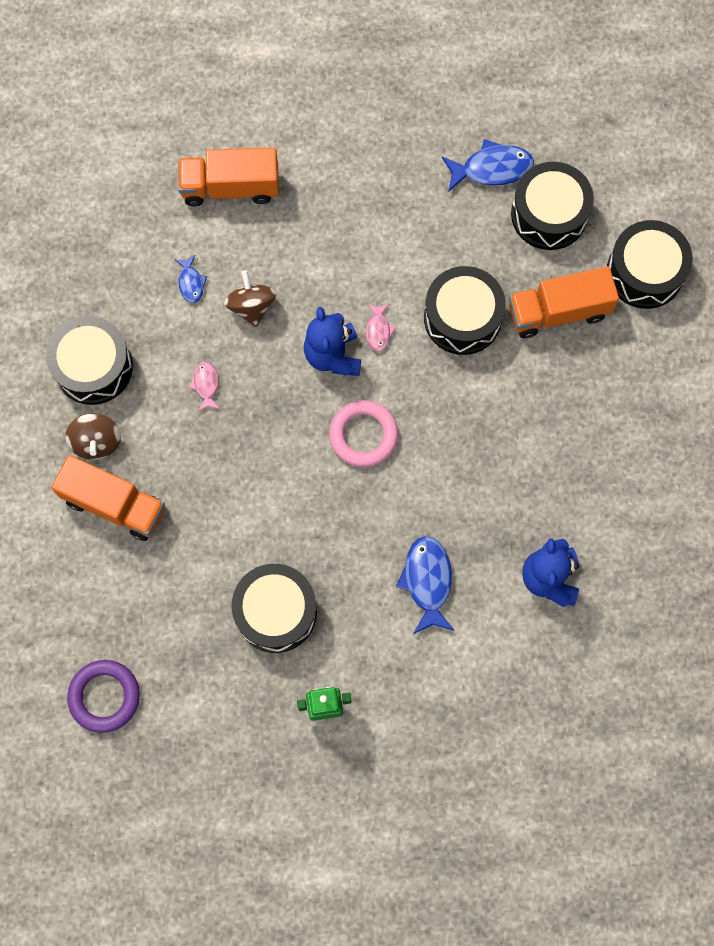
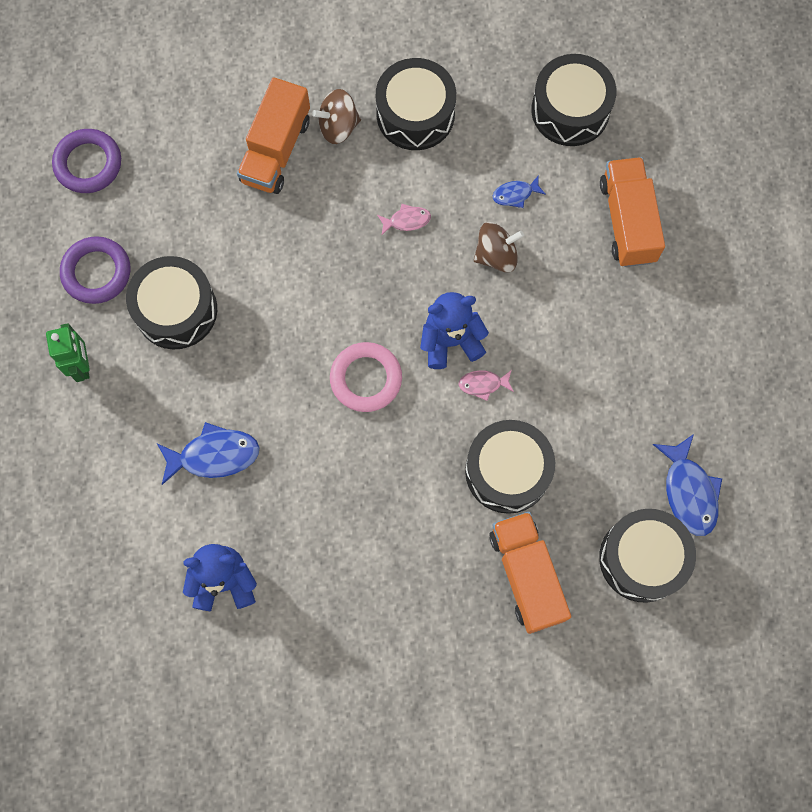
camera: 85 degrees right, 0 degrees up
(227, 690) = (96, 272): none -> purple ring
(645, 272) = (585, 672): black drum -> black drum (570, 110)

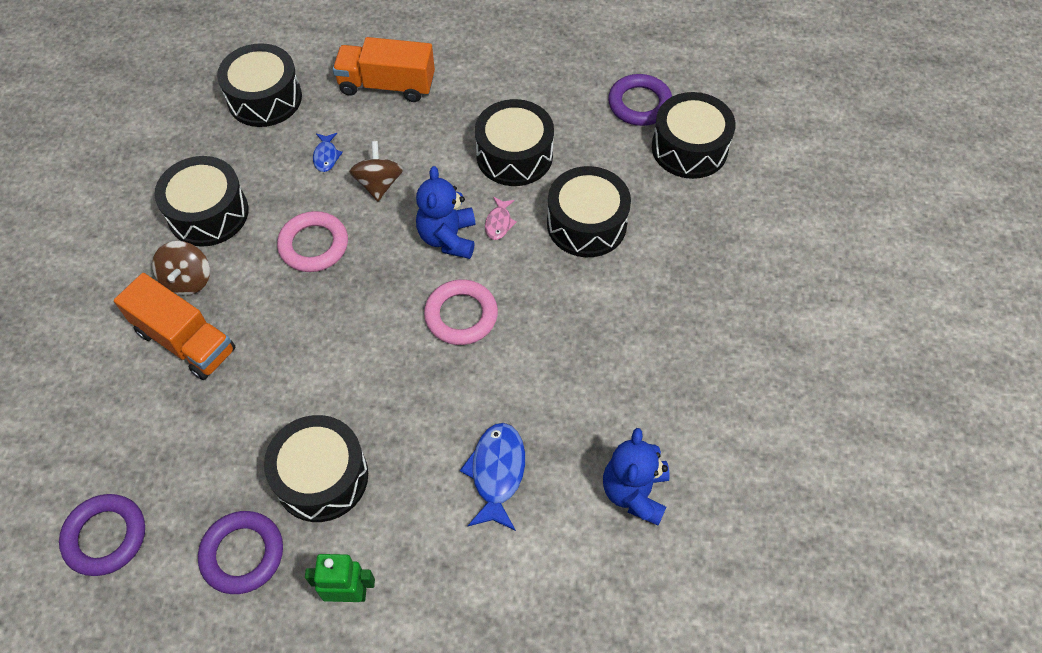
camera: 75 degrees left, 15 degrees down
(407, 220) = (314, 245): pink fish -> pink ring
(526, 575) = (686, 232): orange truck -> none
(574, 377) = (514, 155): none -> black drum
(689, 491) = (639, 104): blue fish -> purple ring

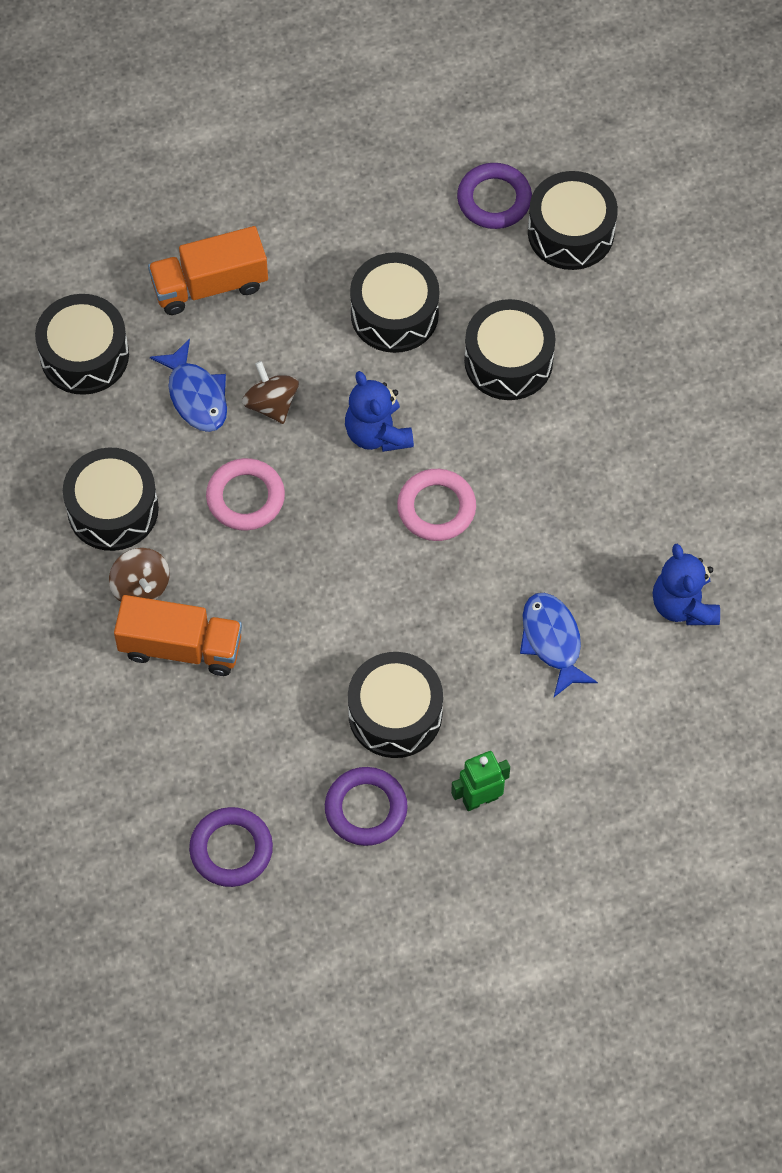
camera: 25 degrees left, 5 degrees up
(326, 156) = (196, 395): blue fish -> blue fish, size x1.82
(499, 223) = (420, 396): pink fish -> none

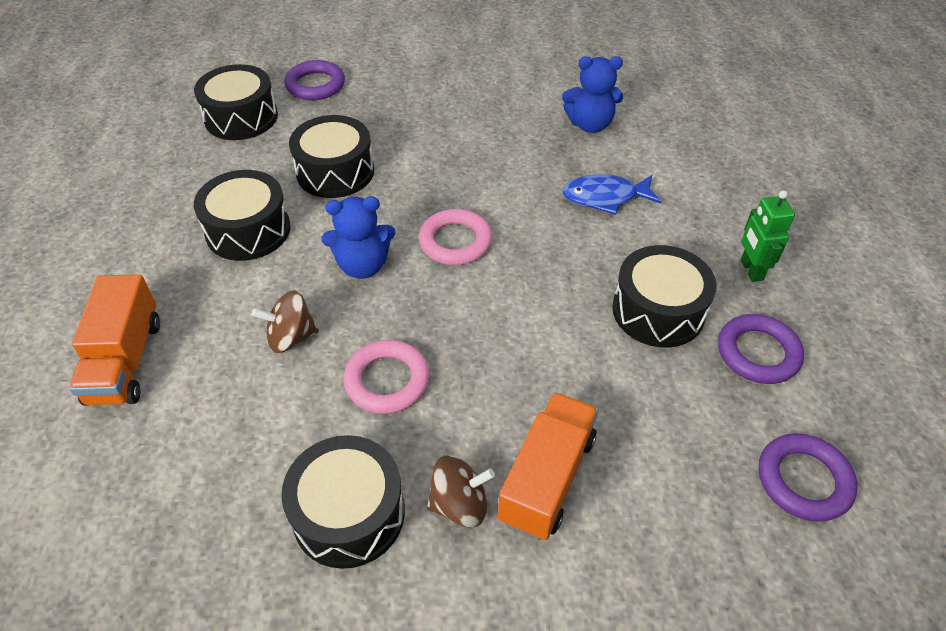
camera: 75 degrees left, 15 degrees down
(84, 355) = (132, 501): black drum -> none
(196, 395) = (246, 400): blue fish -> none
(494, 199) = (181, 151): purple ring -> purple ring (315, 85)

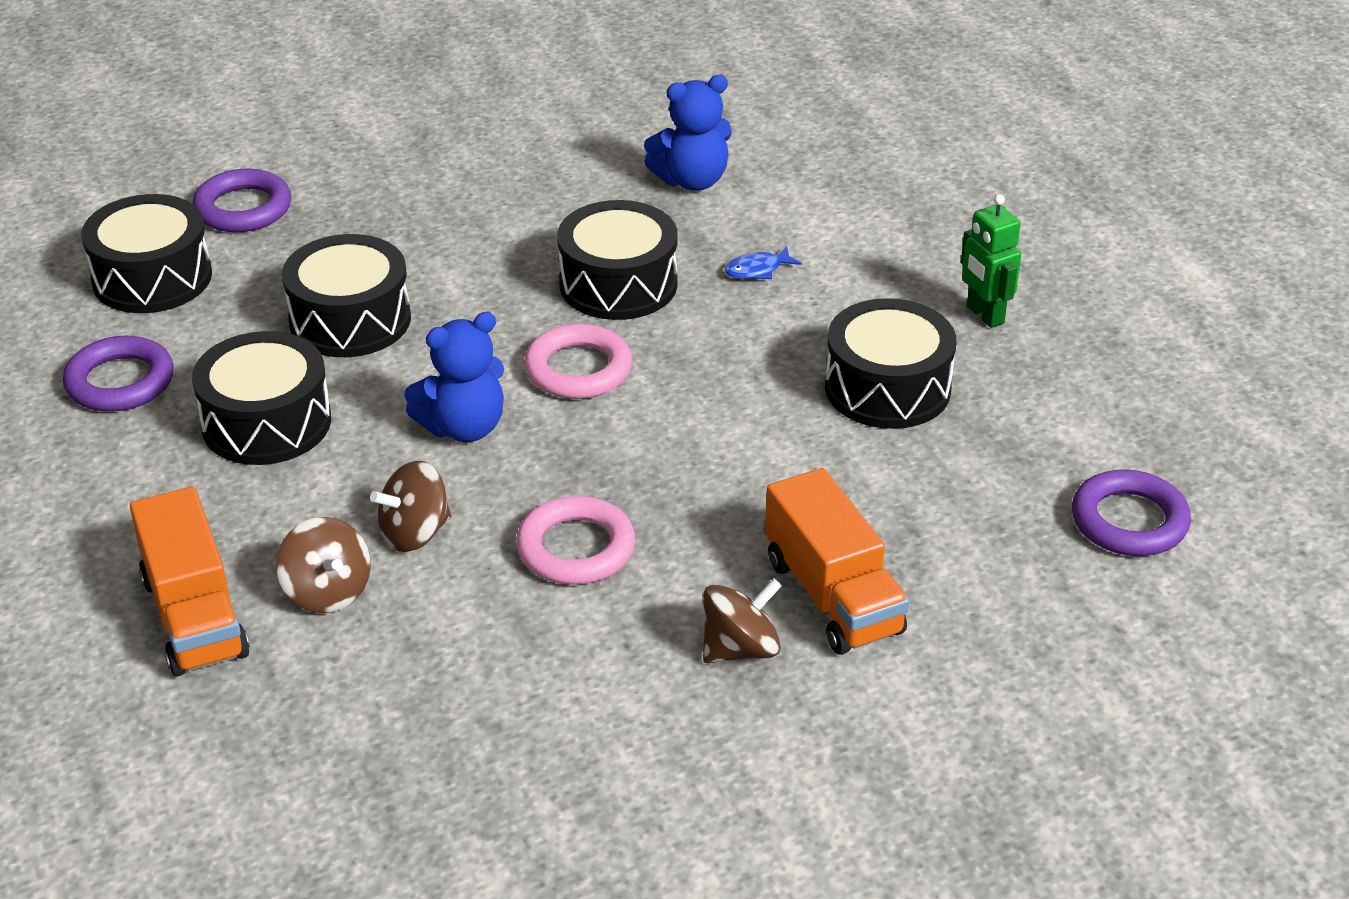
camera: 20 degrees left, 10 degrees down
(213, 367) = (327, 592): none -> brown spinning top
(349, 513) = (608, 694): black drum -> black drum (618, 284)
(547, 478) = (833, 596): orange truck -> orange truck turned 150 degrees clockwise
(605, 197) = (757, 270): blue fish -> blue fish, size x0.55
(758, 353) = (1028, 405): purple ring -> purple ring (120, 382)

